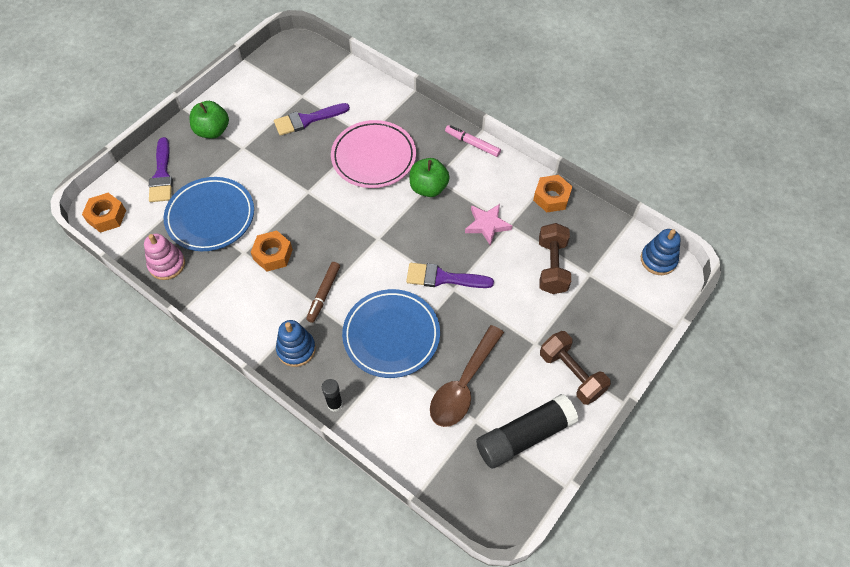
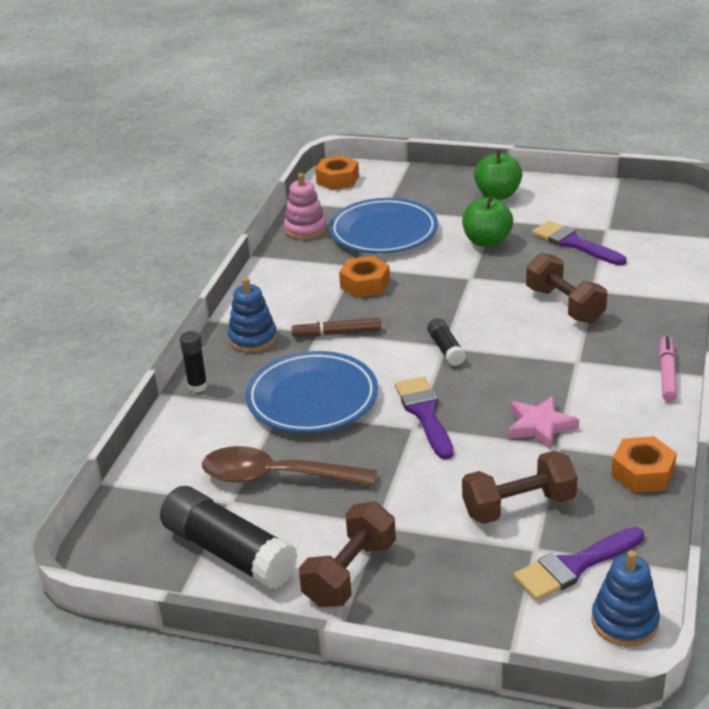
camera: 70 degrees right, 25 degrees down
(162, 175) = (413, 188): purple brush -> purple brush (574, 566)
(373, 157) = (564, 305): pink plate -> brown dumbbell
(382, 239) = (446, 349): none -> black glue stick
(428, 188) = (556, 360): green apple -> green apple (486, 241)

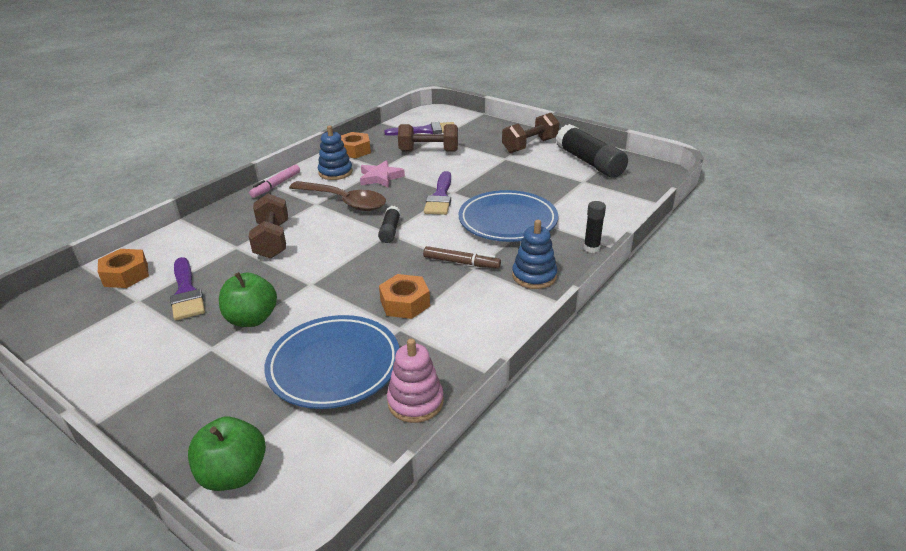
camera: 160 degrees left, 0 degrees up
(276, 477) = (551, 186): brown spoon -> brown spoon (344, 202)
(337, 179) = (307, 500): orange nut -> orange nut (126, 275)
(497, 195) = (161, 384): green apple -> green apple (234, 474)
(624, 622) = (424, 115): blue stacking toy -> blue stacking toy (335, 172)

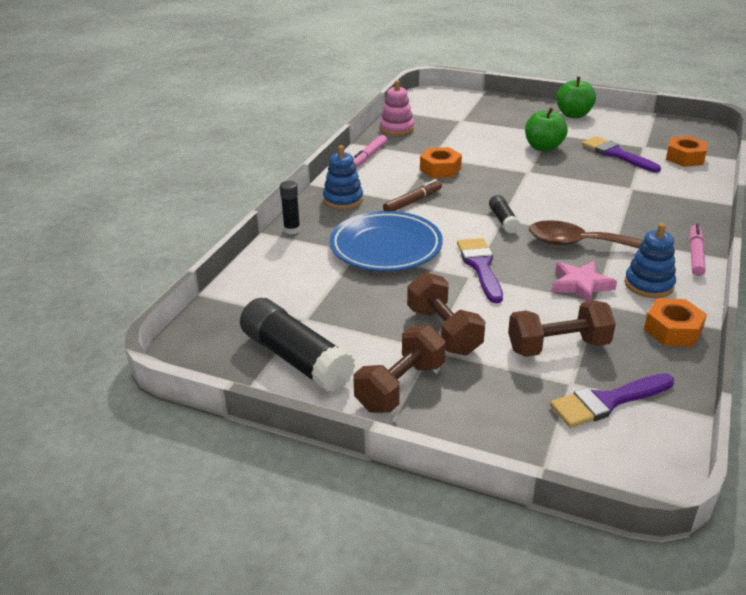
camera: 165 degrees right, 0 degrees up
(234, 474) = (470, 99): green apple -> green apple (573, 115)
(272, 240) = (606, 197): brown dumbbell -> brown dumbbell (444, 331)
(334, 366) = (459, 135): blue plate -> none
(461, 263) = (413, 201): brown marker -> brown marker turned 135 degrees clockwise
(483, 343) = (368, 156): none -> pink marker

